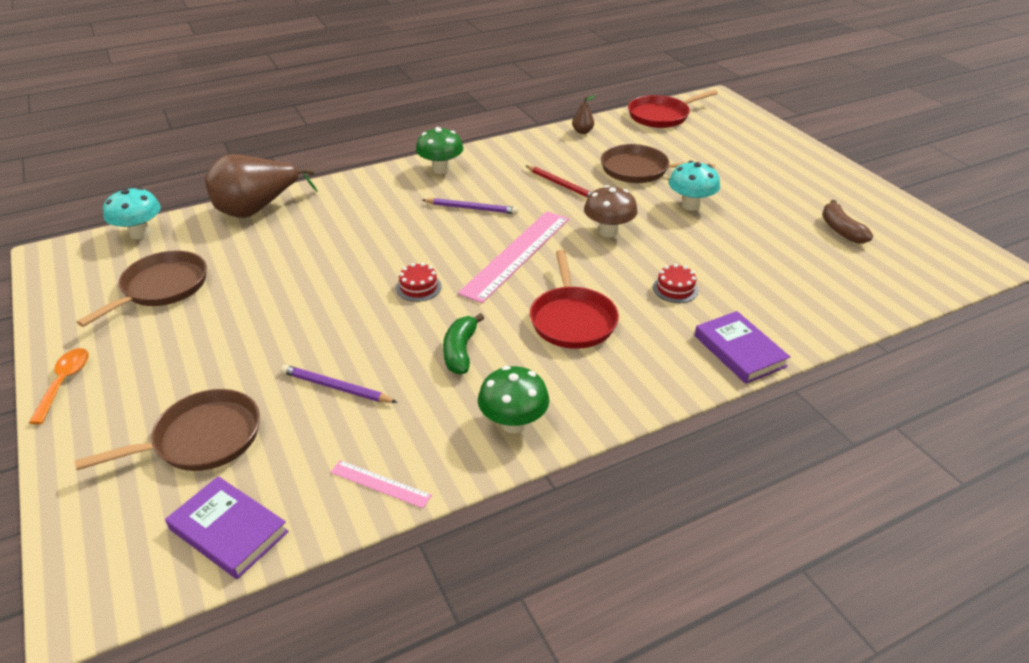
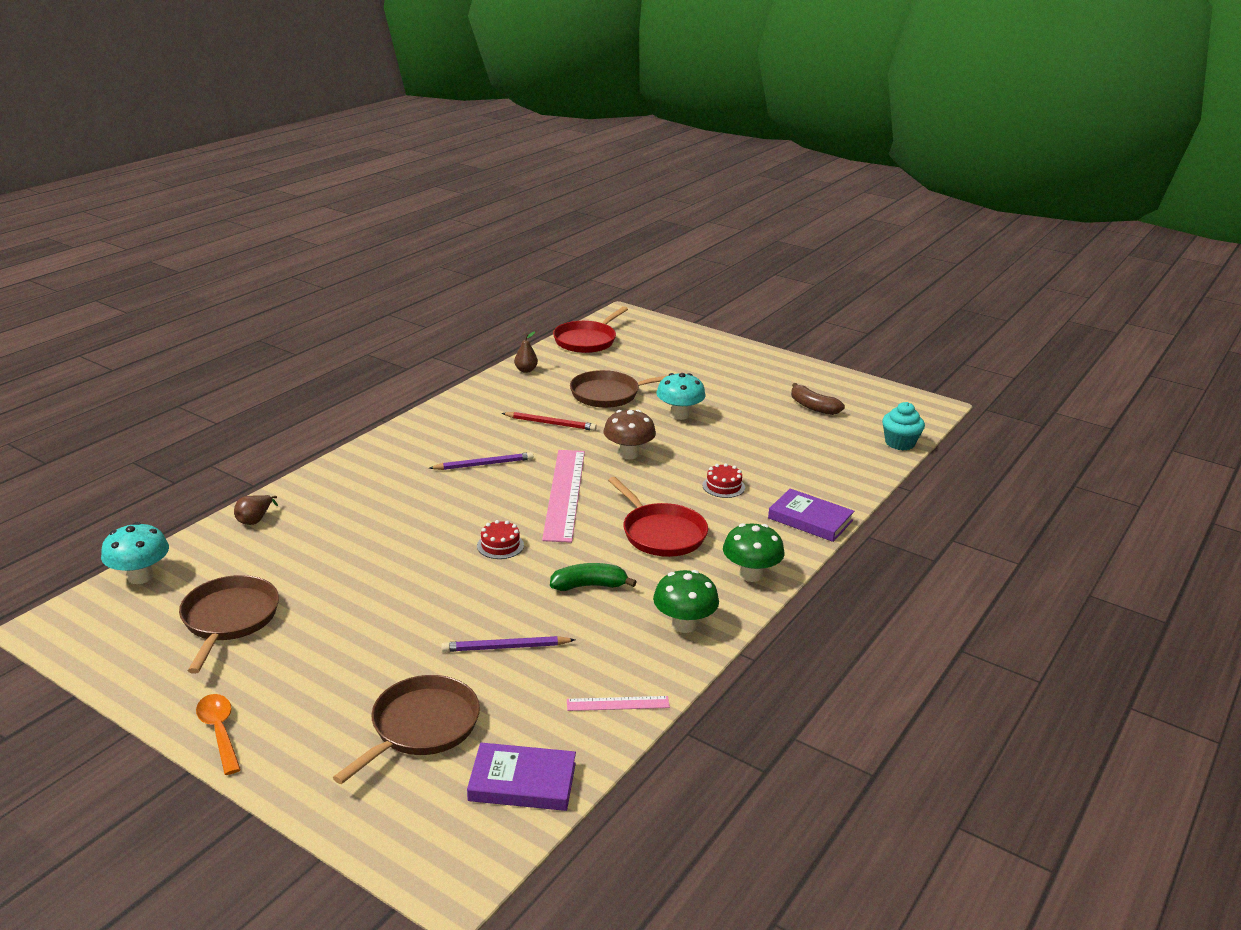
camera: 30 degrees left, 10 degrees down
(257, 209) = (255, 520): brown pear -> brown pear, size x0.42
(441, 169) = (417, 435): green mushroom -> green mushroom (750, 574)
(460, 351) = (589, 586): green banana -> green banana turned 105 degrees clockwise
(914, 294) = (900, 443): none -> turquoise cupcake

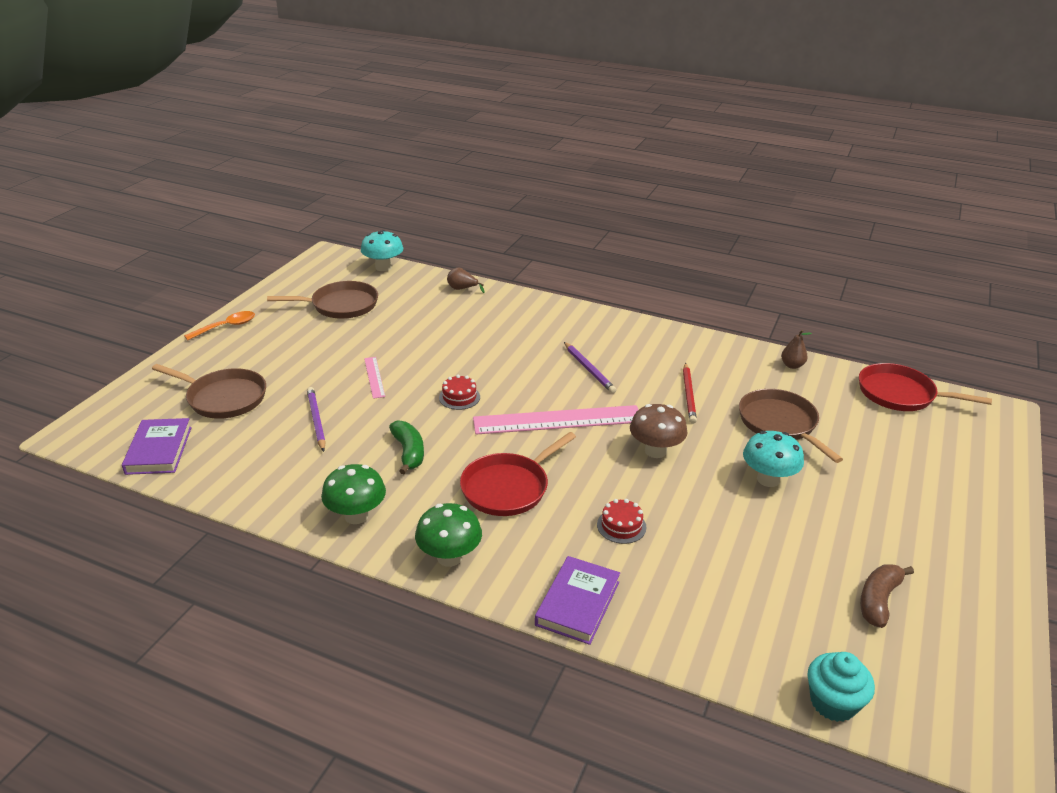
camera: 80 degrees right, 5 degrees up
(618, 703) = (244, 486): pink ruler -> pink ruler (374, 377)

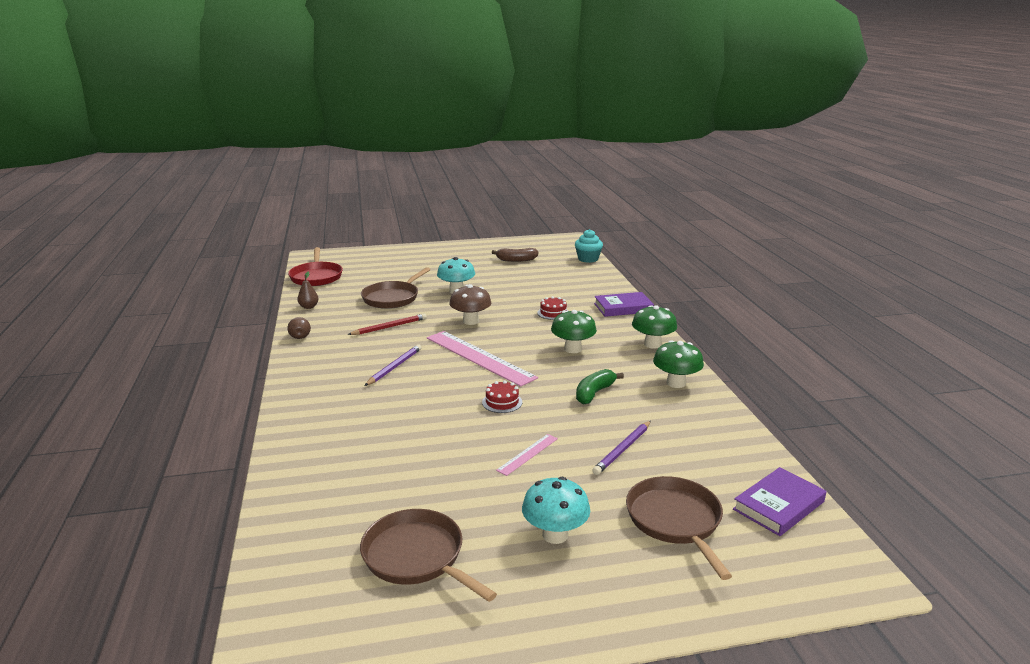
camera: 125 degrees left, 10 degrees down
(226, 327) = (571, 625): orange spoon -> none
(383, 267) = (272, 583): turquoise mushroom -> turquoise mushroom (555, 535)
(462, 289) = (292, 486): brown pear -> brown pear (300, 336)
(508, 488) = (573, 349): red pan -> green mushroom

